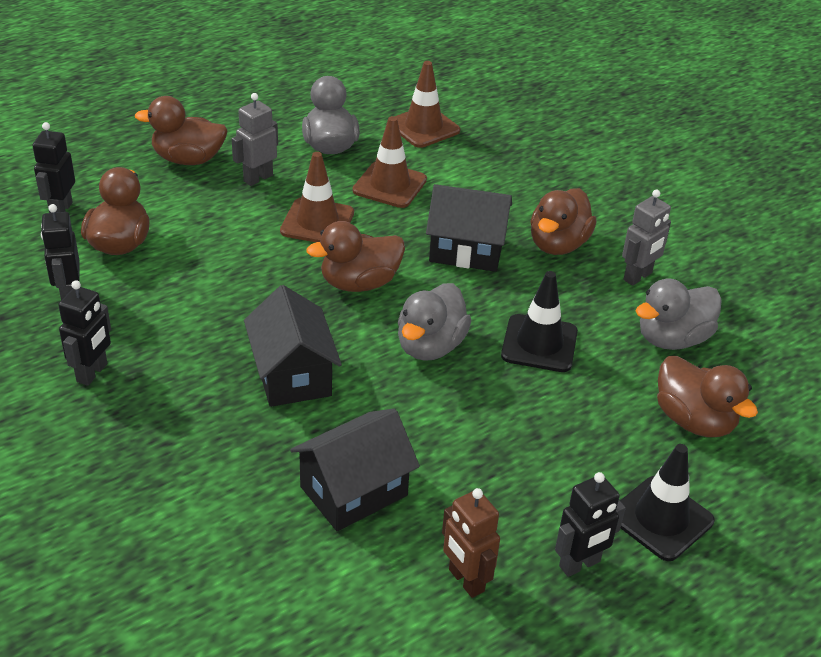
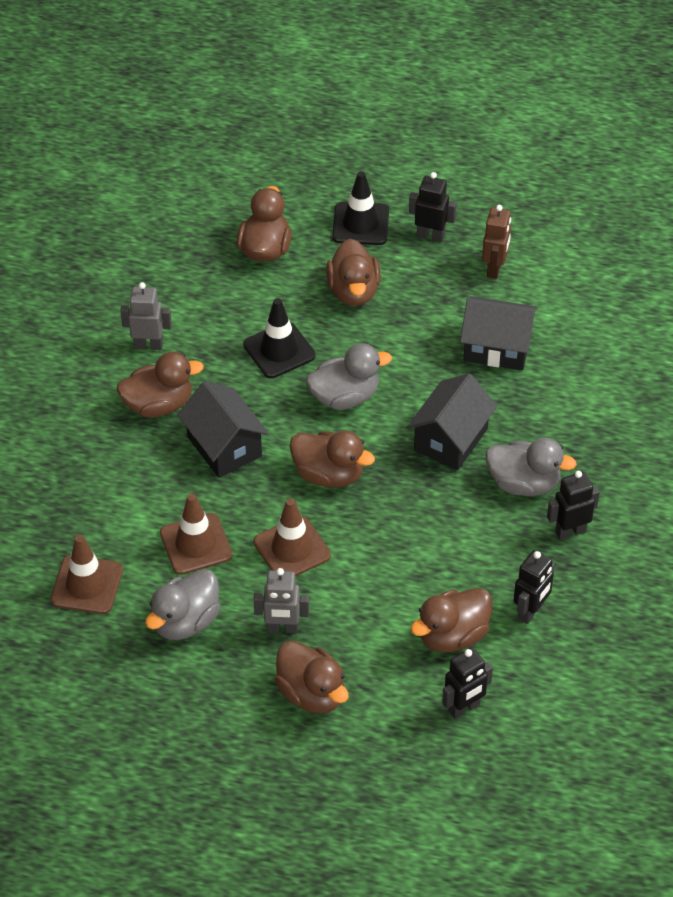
camera: 130 degrees left, 10 degrees up
(561, 442) = (353, 291): none -> brown duck
(672, 339) = (198, 295): grey duck -> grey duck (524, 483)

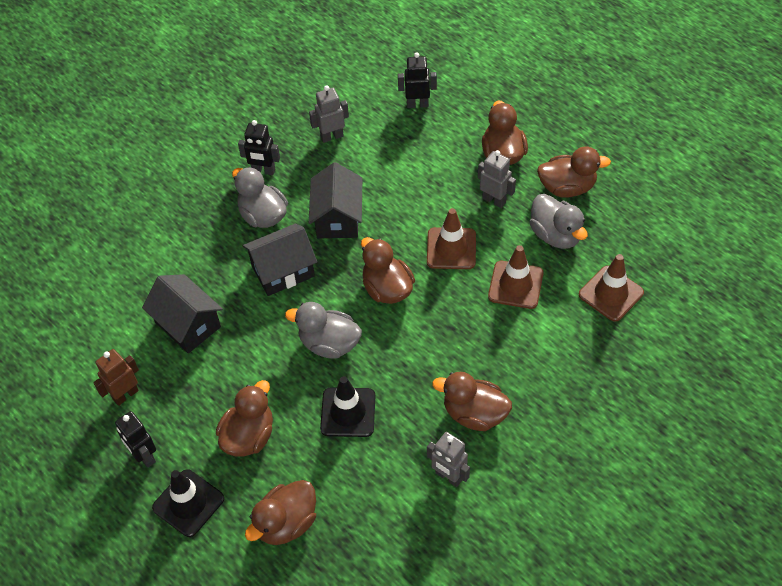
camera: 145 degrees left, 5 degrees up
(186, 621) = (555, 235): grey duck -> grey duck turned 75 degrees clockwise
(224, 446) = (447, 350): black house -> black house (338, 218)
(452, 635) = (390, 145): brown duck -> brown duck (567, 187)
(531, 611) = (332, 136): black robot -> grey robot

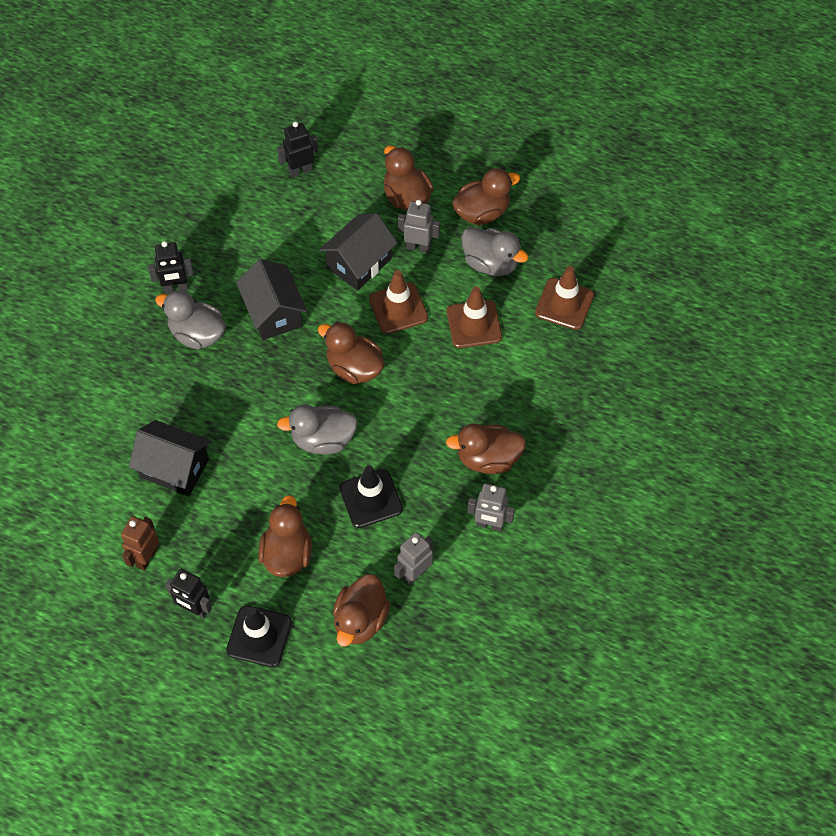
camera: 25 degrees left, 5 degrees up
(283, 271) = (244, 384): black house -> black house (359, 263)
(332, 136) = (229, 231): grey robot -> grey robot (414, 573)

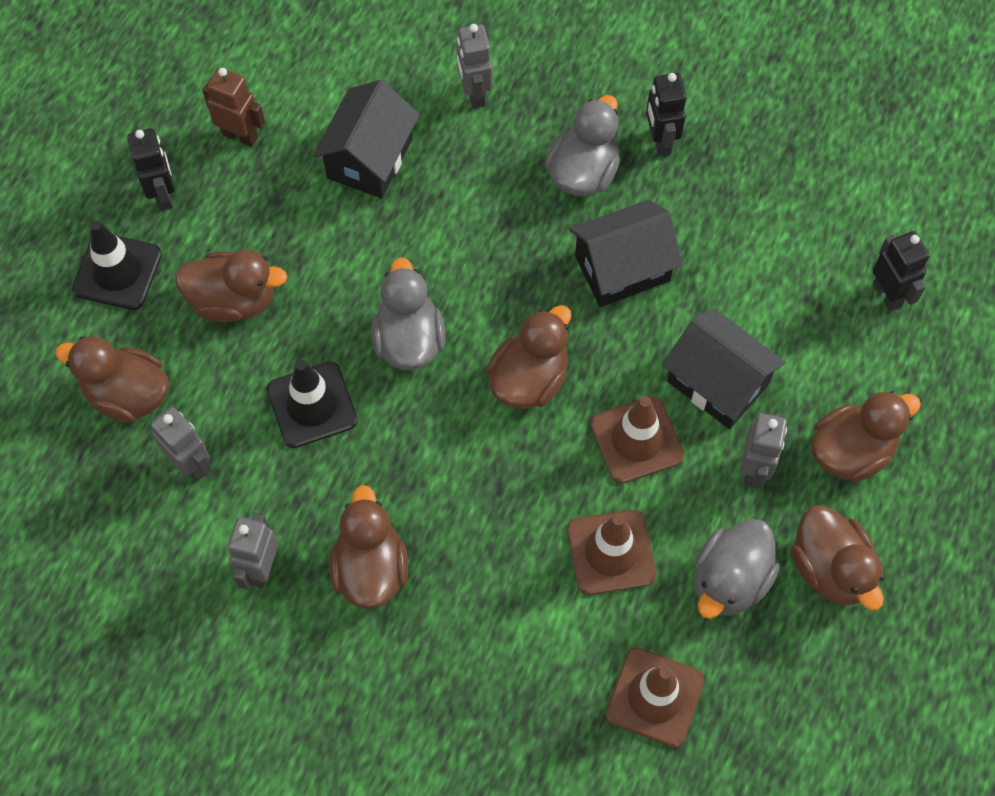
camera: 90 degrees right, 5 degrees up
(125, 401) = (474, 94): none -> grey robot
(194, 609) = (163, 195): black robot -> black robot turned 135 degrees clockwise

